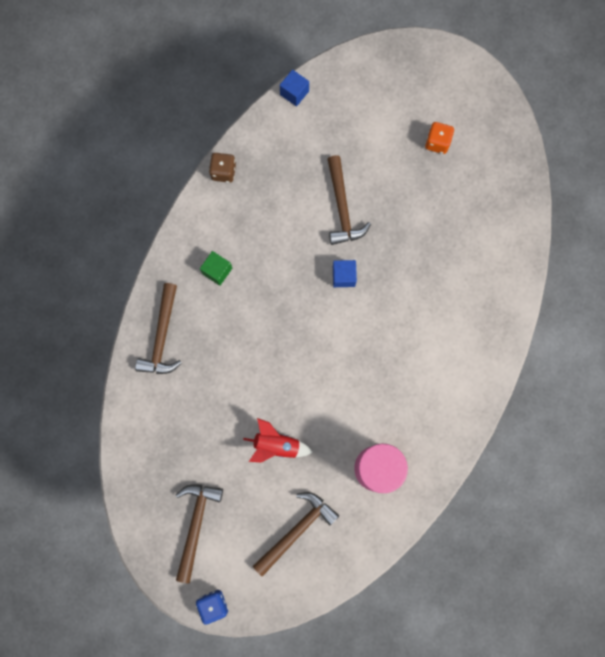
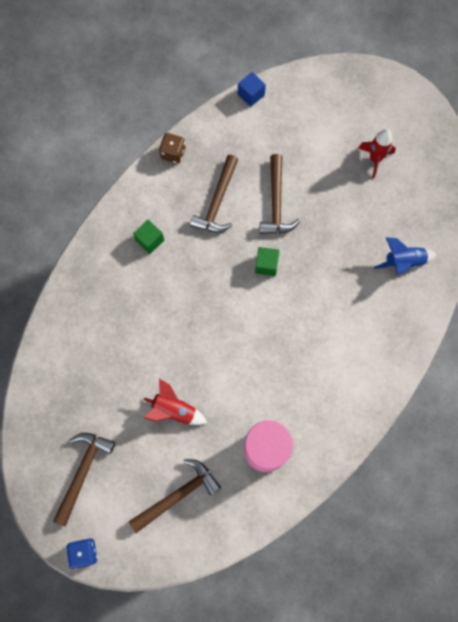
camera: 10 degrees right, 5 degrees down
(162, 336) = (87, 291): brown hammer -> brown hammer (217, 202)
(343, 276) = (266, 265): blue cube -> green cube
(437, 143) = (375, 159): orange dice -> red rocket
(484, 249) = (403, 262): none -> blue rocket

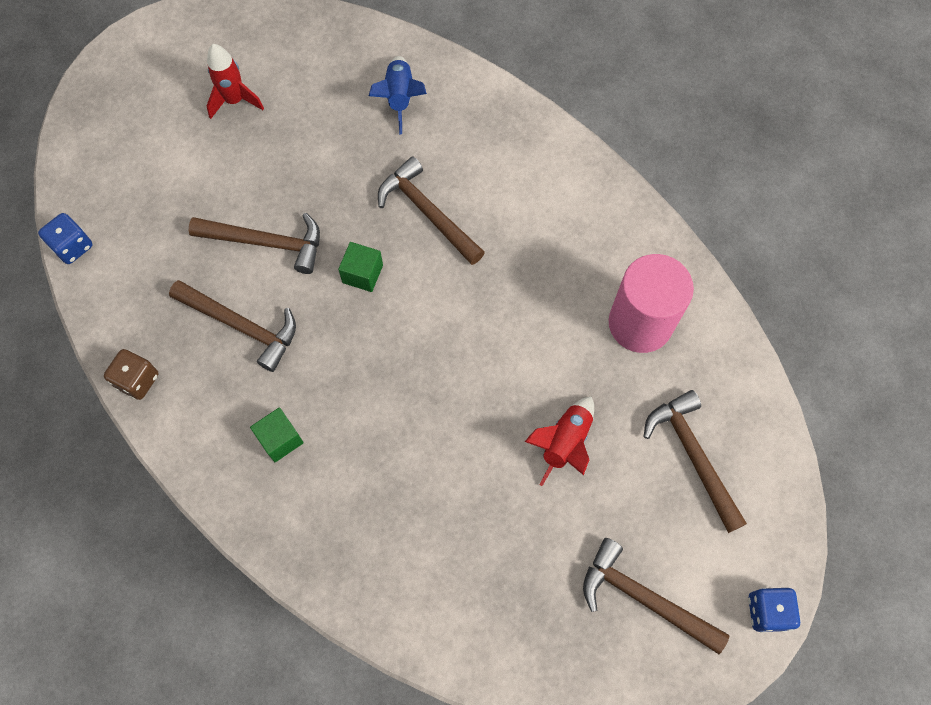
camera: 80 degrees left, 5 degrees down
(251, 95) = (72, 246): blue cube -> blue dice
(319, 297) = (428, 212): none -> brown hammer

